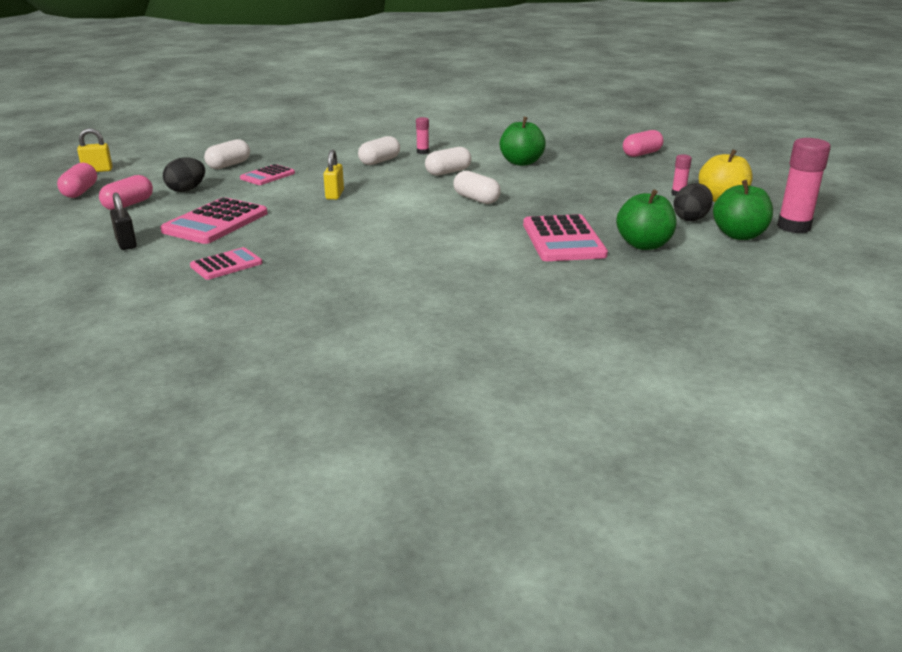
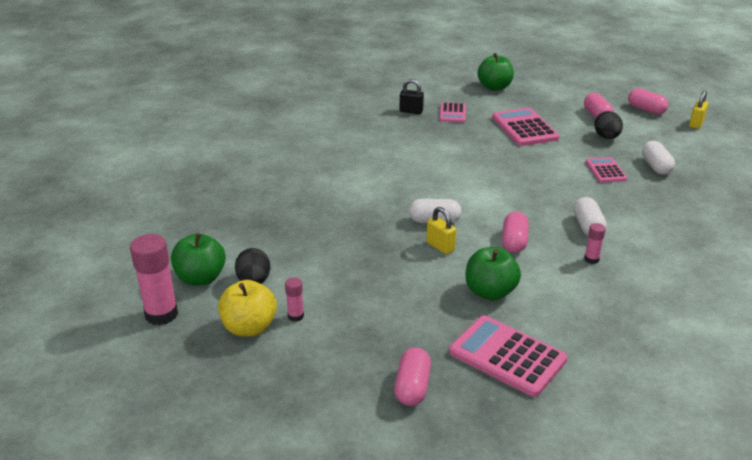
camera: 135 degrees right, 5 degrees up
(126, 243) = (523, 101): black padlock -> black padlock (411, 111)
(334, 195) = (524, 177): yellow padlock -> yellow padlock (440, 246)
(448, 172) = (514, 242): white capsule -> pink capsule
(563, 240) = (318, 210): pink calculator -> pink calculator (507, 356)
(644, 245) = (261, 232): green apple -> green apple (494, 87)

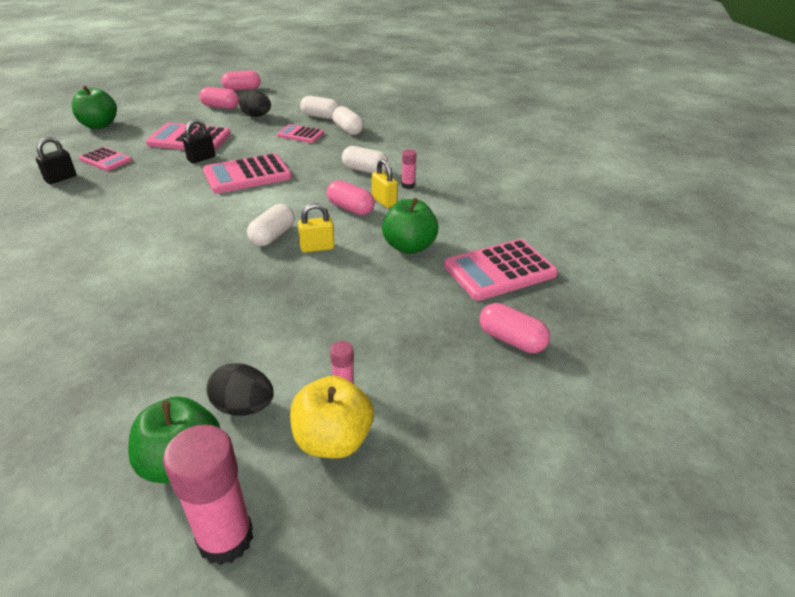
camera: 65 degrees left, 5 degrees up
(502, 146) = (201, 159): none -> black padlock
(505, 174) = (247, 175): none -> pink calculator
(652, 190) = (347, 130): none -> white capsule
(696, 124) = (287, 83): yellow padlock -> yellow padlock (384, 201)

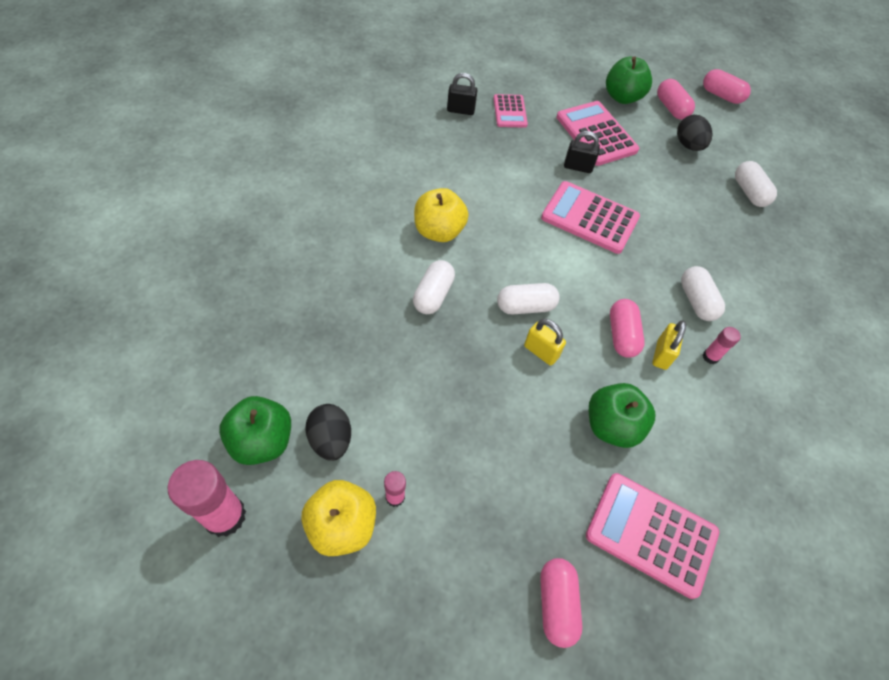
camera: 50 degrees right, 20 degrees up
(99, 125) = (549, 63): green apple -> green apple (622, 97)
(146, 243) = (439, 231): none -> yellow apple
(300, 134) = (698, 203): pink calculator -> none
(347, 130) = (752, 233): white capsule -> white capsule (433, 295)

